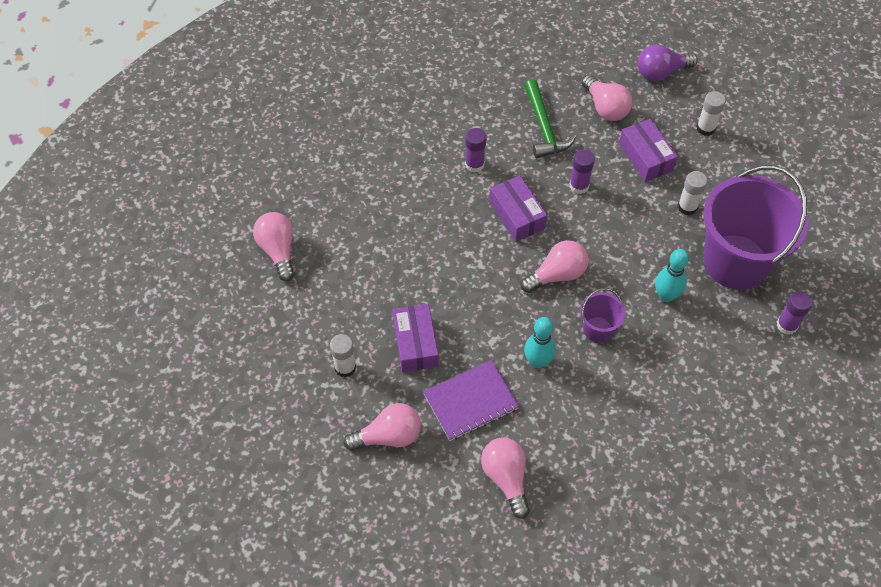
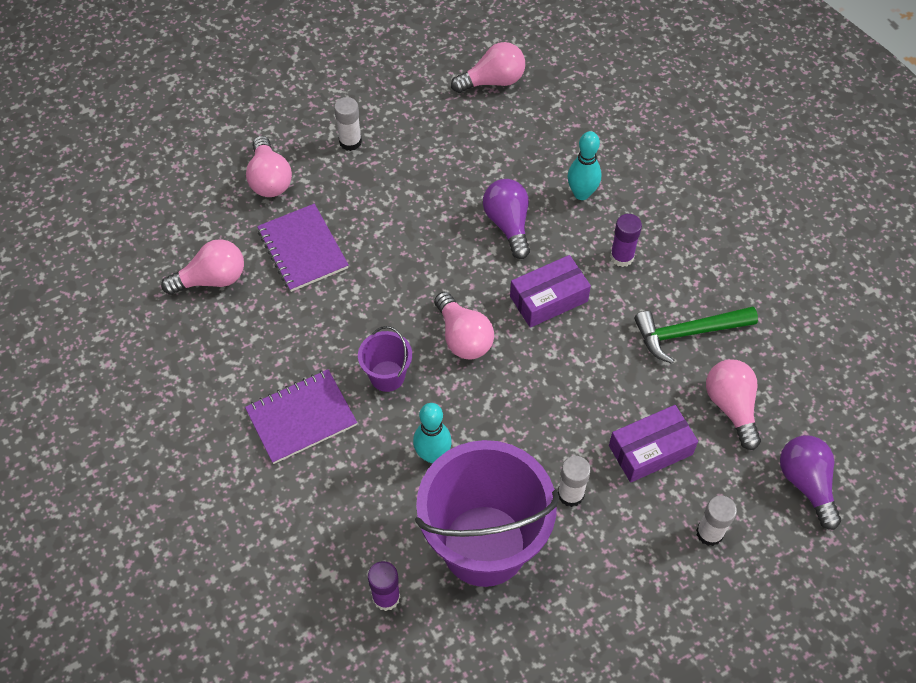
camera: 90 degrees right, 0 degrees up
(415, 343) = (375, 200): purple box -> none
(442, 241) = (508, 224): none -> purple light bulb
(537, 361) = (348, 313): turquoise bowling pin -> turquoise bowling pin (581, 193)
(579, 185) = (597, 368): purple glue stick -> none
(605, 107) = (731, 407): pink light bulb -> pink light bulb turned 105 degrees clockwise
(643, 392) = (301, 418): none -> purple notebook

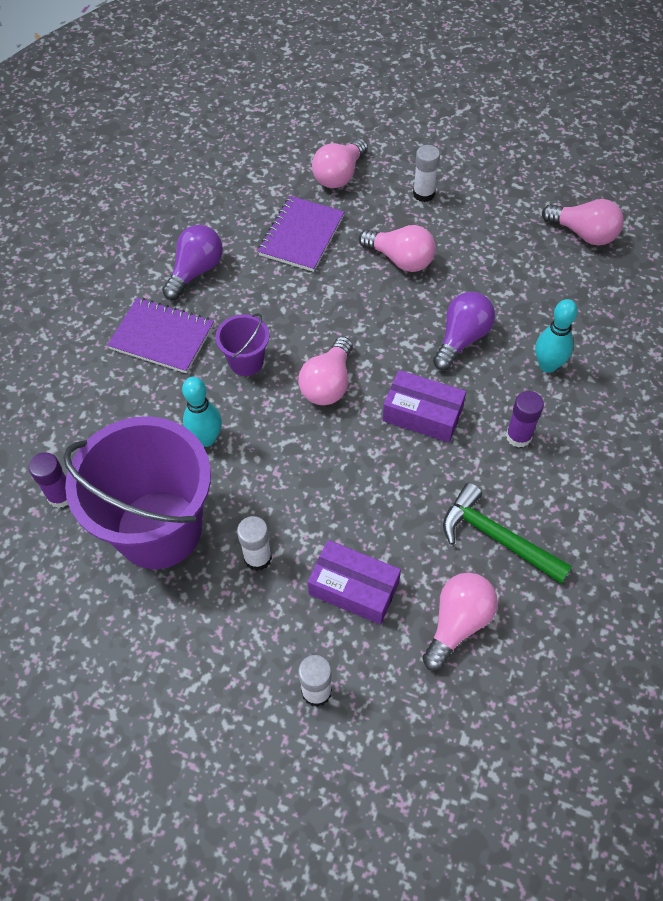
camera: 50 degrees right, 0 degrees up
(212, 279) = (224, 206): pink light bulb -> pink light bulb (400, 259)
(806, 483) = (440, 741): purple light bulb -> purple light bulb (196, 271)

